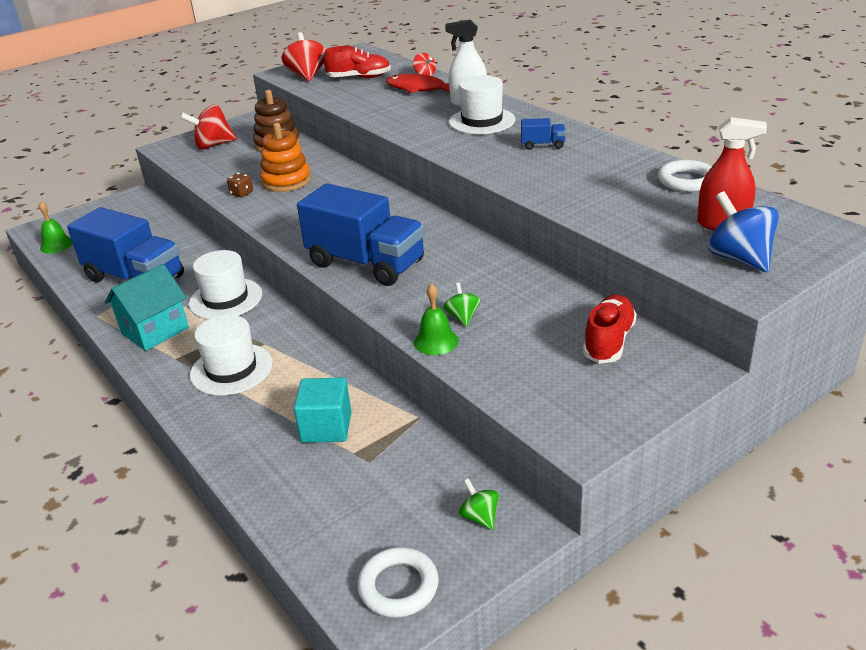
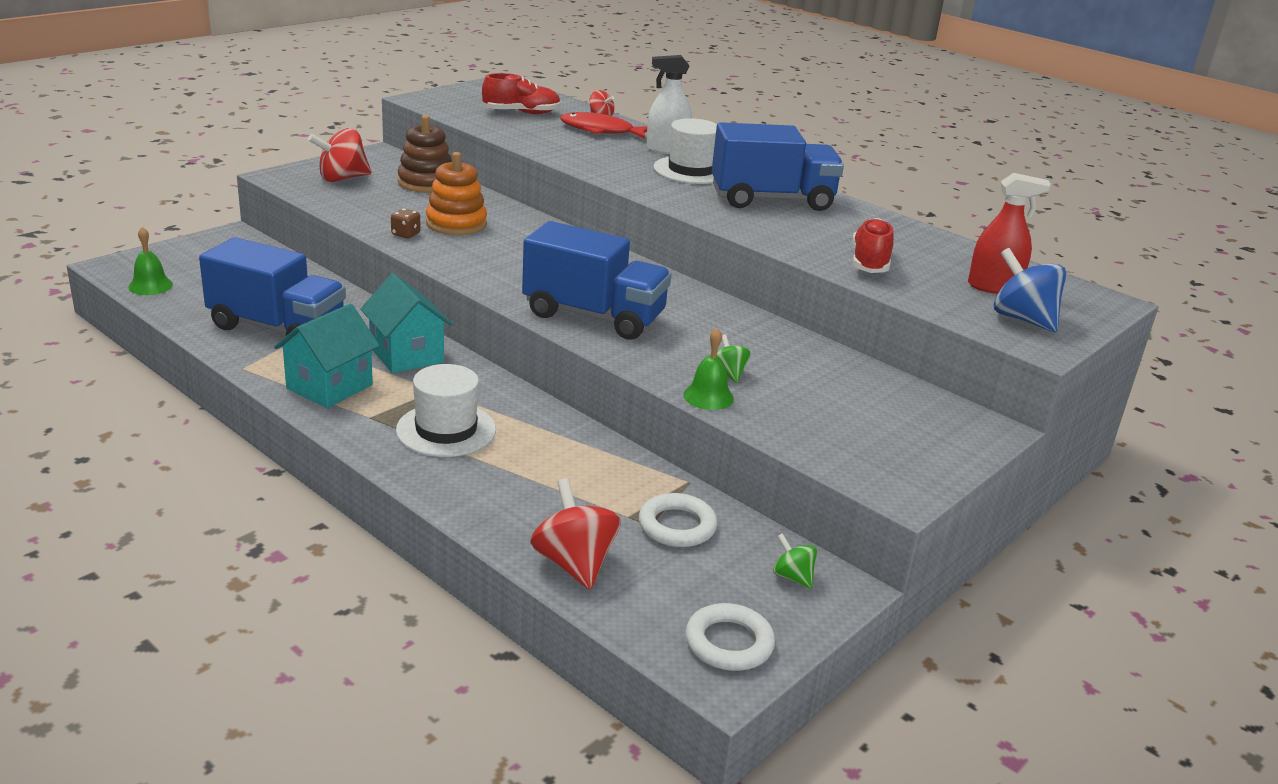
camera: 15 degrees left, 5 degrees down
(226, 299) = (407, 355): white hat -> turquoise house
(307, 75) = (454, 105): red spinning top -> red spinning top (574, 563)
(326, 427) = (586, 491): turquoise cube -> none
(543, 145) = (772, 200): blue truck -> blue truck, size x2.45
(608, 341) = (894, 401): red shoe -> red shoe (870, 262)
(686, 181) = (940, 244): white ring -> white ring (677, 526)

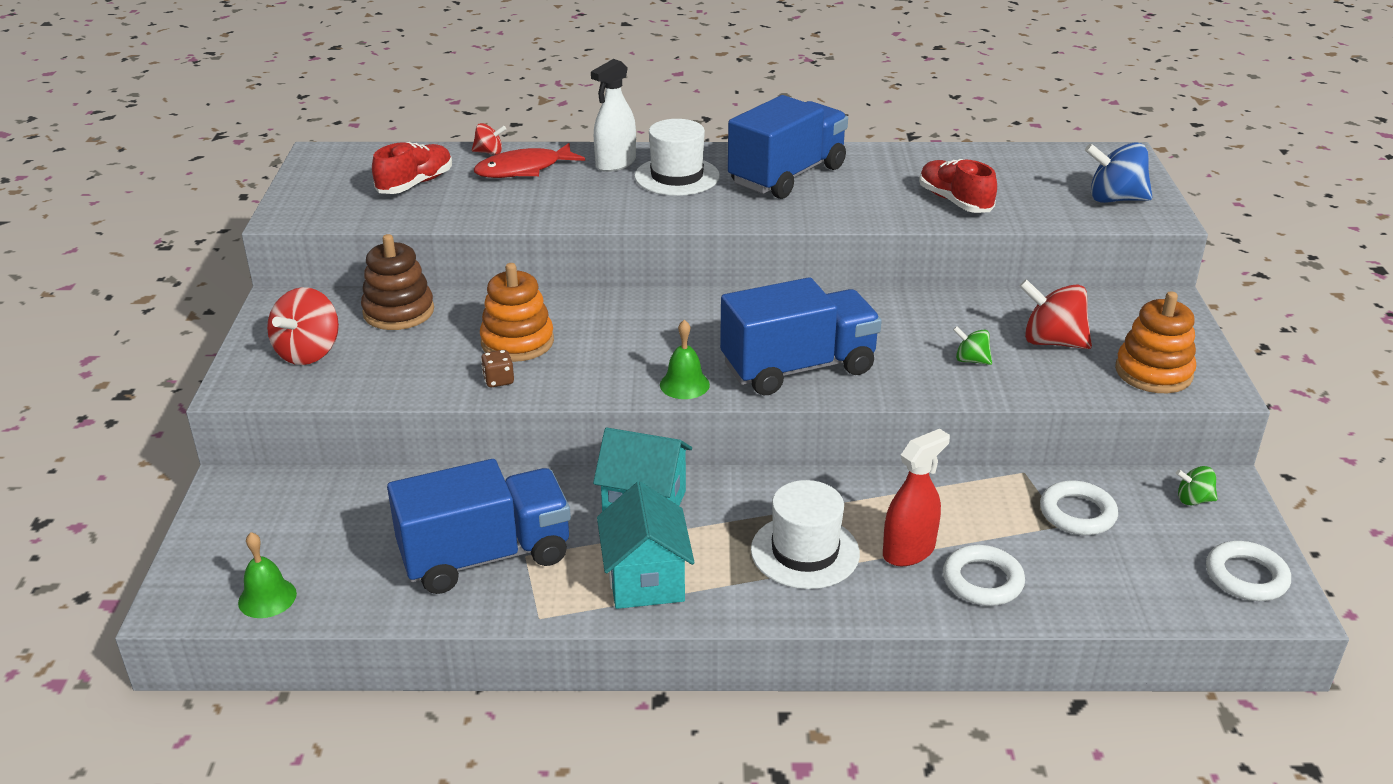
camera: 40 degrees left, 5 degrees up
(523, 514) = (982, 581): none -> white ring
(574, 563) = (1078, 593): red spinning top -> red spinning top (1052, 342)
(708, 396) = (996, 389): green bell -> green bell (684, 384)
(865, 455) = (1153, 372): none -> orange stacking toy
(994, 287) = (1053, 180): red spray bottle -> red spray bottle (908, 551)

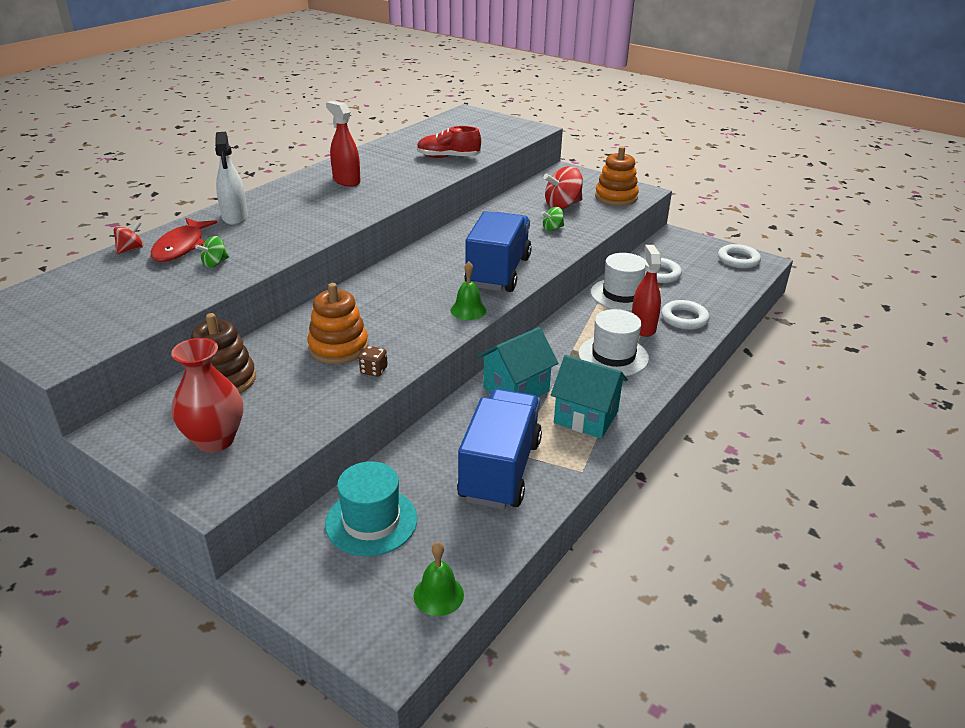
camera: 55 degrees left, 0 degrees up
(308, 352) = (215, 440): red spinning top -> red vase
(336, 510) = (371, 521): none -> turquoise hat
(415, 184) = (120, 290): red shoe -> none
(677, 176) = (288, 207): white hat -> white hat (621, 294)
(787, 176) = (346, 181): blue truck -> red spray bottle
(1114, 199) = (504, 129): blue spinning top -> none
(1193, 500) = (677, 245): green spinning top -> green spinning top (215, 263)

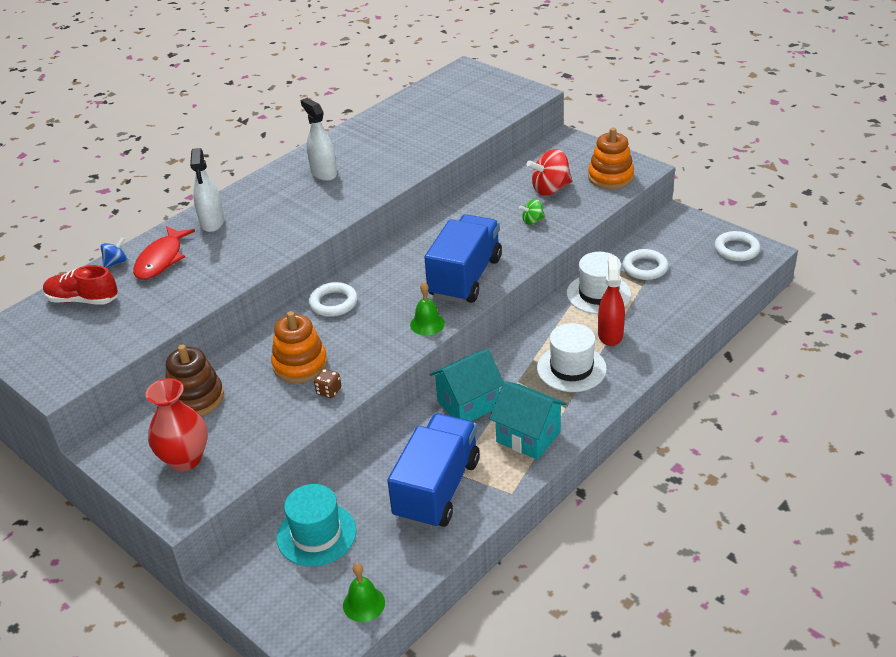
camera: 10 degrees right, 5 degrees up
(131, 249) = (116, 262): red spinning top -> blue spinning top
(215, 263) = (190, 280): green spinning top -> none
(346, 181) = (323, 173): red spray bottle -> white spray bottle
(448, 157) = (431, 138): red shoe -> red shoe (83, 300)
(684, 318) = (656, 325): white ring -> white ring (333, 303)

